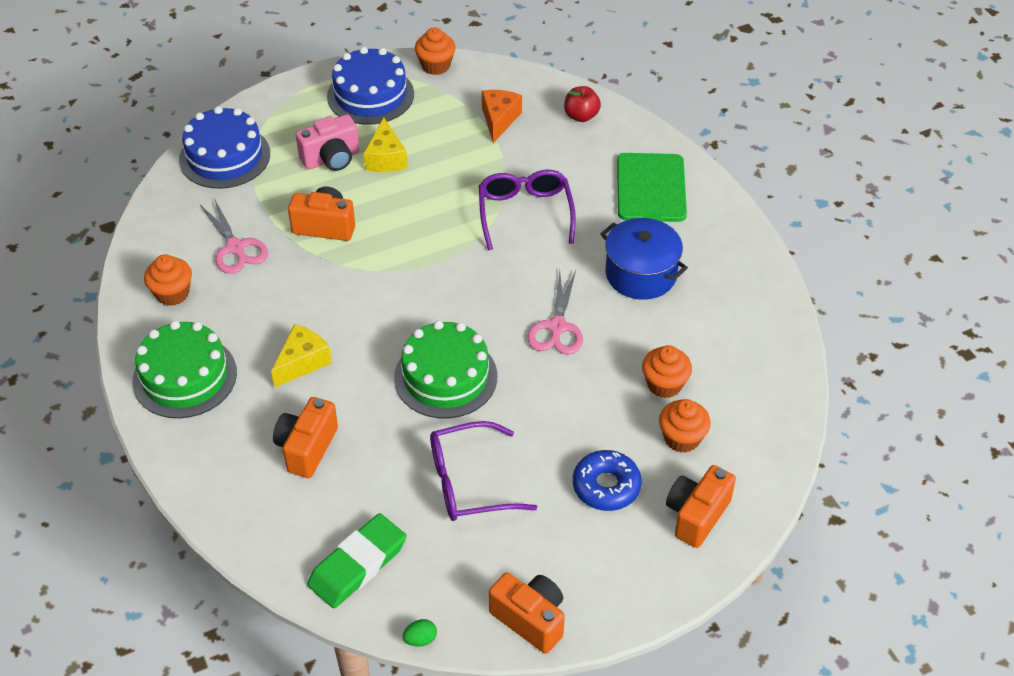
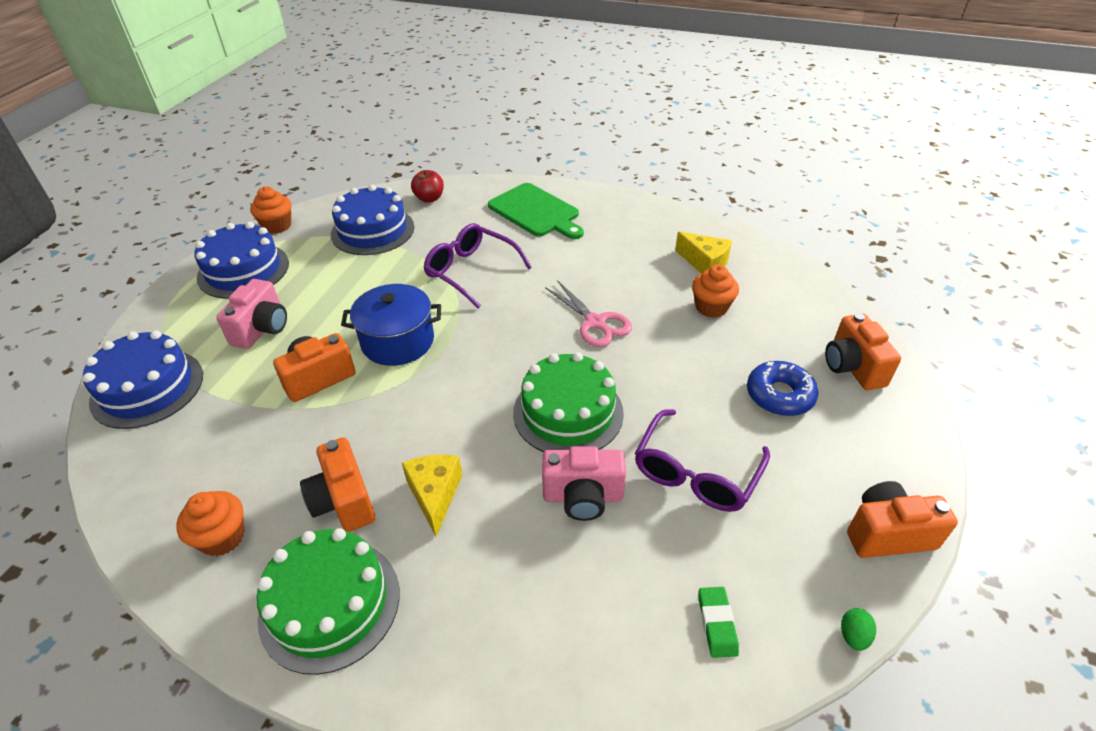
camera: 45 degrees left, 5 degrees down
(235, 247) = (247, 451): pink scissors -> none
(307, 448) = (535, 563): orange camera -> orange camera (343, 501)
(357, 564) = (717, 623): green eraser -> green eraser, size x0.52
(382, 436) = (583, 496): none -> pink camera
(386, 158) = (312, 301): yellow cheese -> yellow cheese (704, 263)
(499, 120) = (373, 230): orange cheese -> blue cake
(641, 274) = (599, 257): blue pot -> blue pot (397, 341)
(682, 438) = (770, 330): orange cupcake -> none

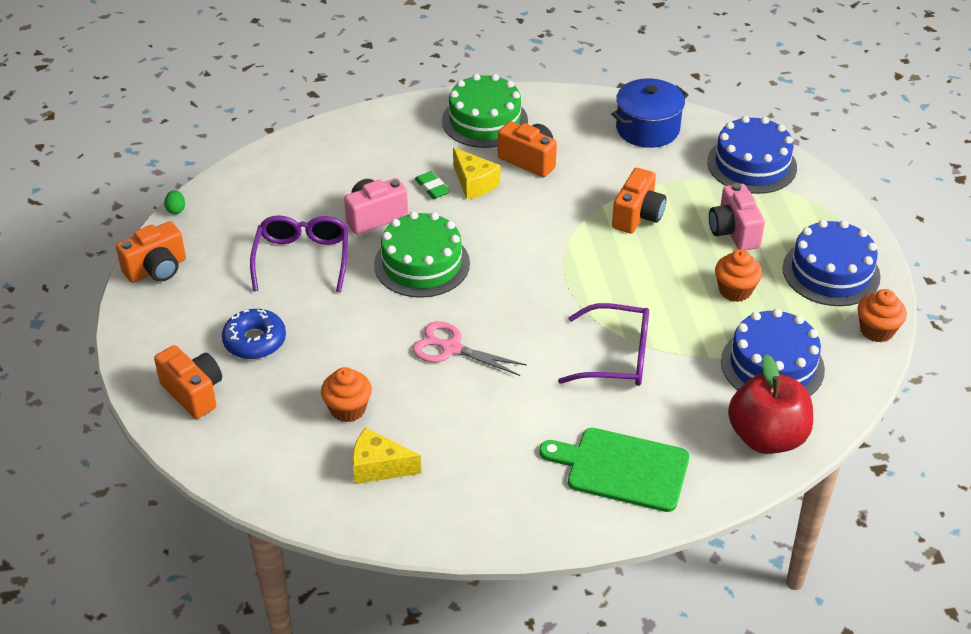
camera: 150 degrees right, 0 degrees up
(222, 537) = (580, 121): orange cupcake -> orange cupcake (735, 290)
(397, 341) = (609, 265): blue pot -> blue pot (647, 129)
(429, 198) = (766, 437): red apple -> red apple, size x1.87
(717, 623) = (258, 187): green eraser -> green eraser (432, 187)

